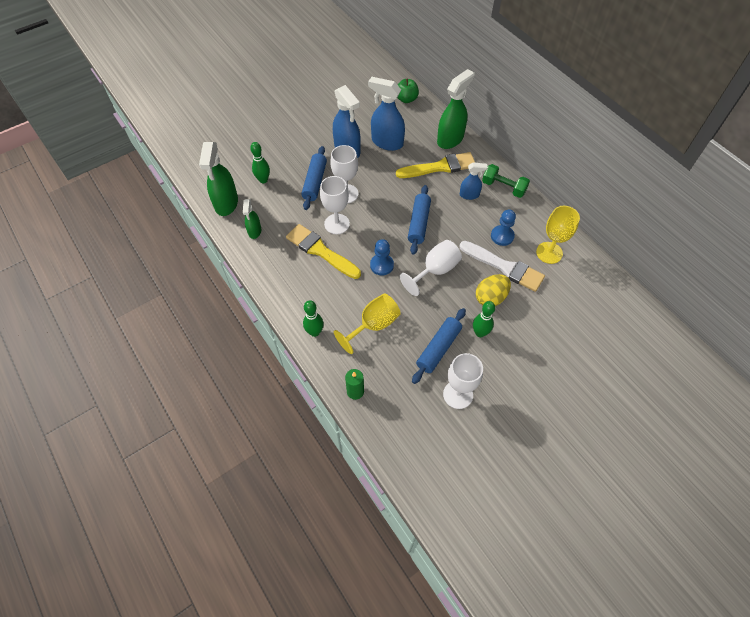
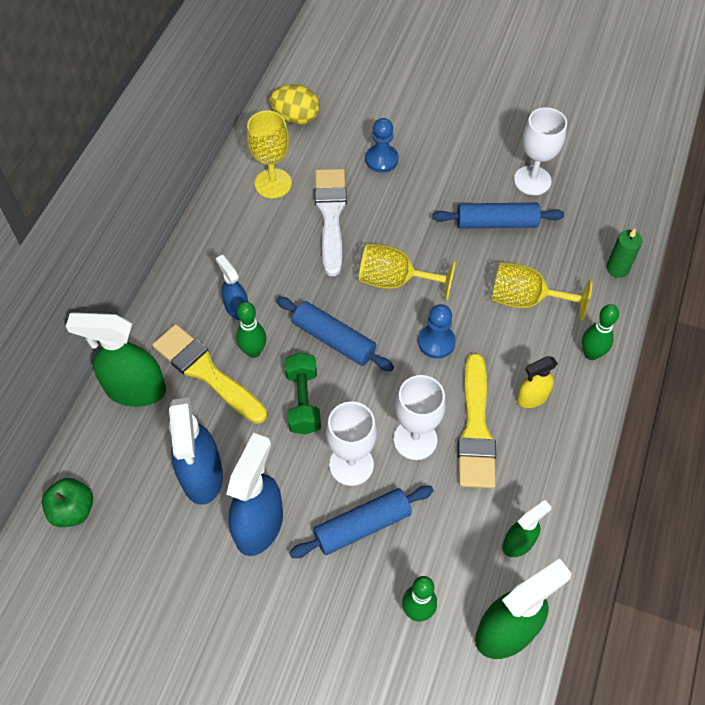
camera: 125 degrees left, 0 degrees up
(315, 286) = (532, 397): none -> yellow spray bottle
(419, 223) = (334, 339): blue rolling pin -> blue rolling pin turned 60 degrees clockwise
(435, 270) = (395, 281): white goblet -> yellow goblet
(480, 333) = (442, 196): green bowling pin -> green bowling pin (253, 351)
(490, 297) = (387, 209): yellow egg -> yellow egg (296, 117)
(502, 236) = (283, 239): blue pawn -> blue pawn (381, 159)
(503, 187) = (193, 276): green dumbbell -> green dumbbell (303, 401)

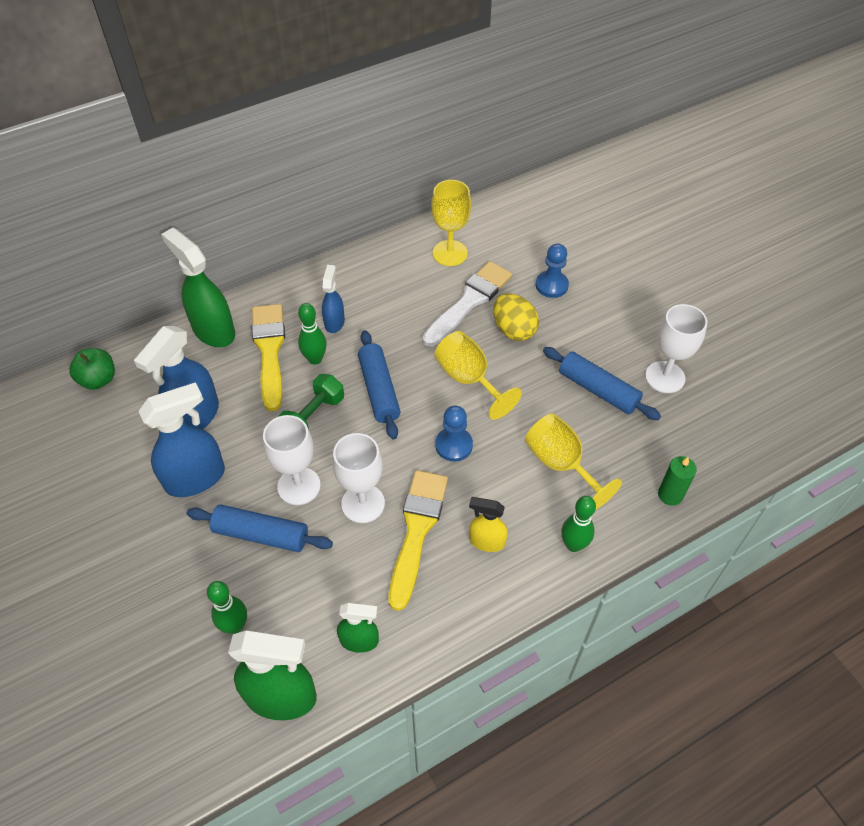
camera: 40 degrees right, 5 degrees down
(296, 117) = (515, 217): yellow egg -> yellow egg (513, 330)
(476, 429) = (417, 531): yellow brush -> yellow brush turned 150 degrees clockwise

